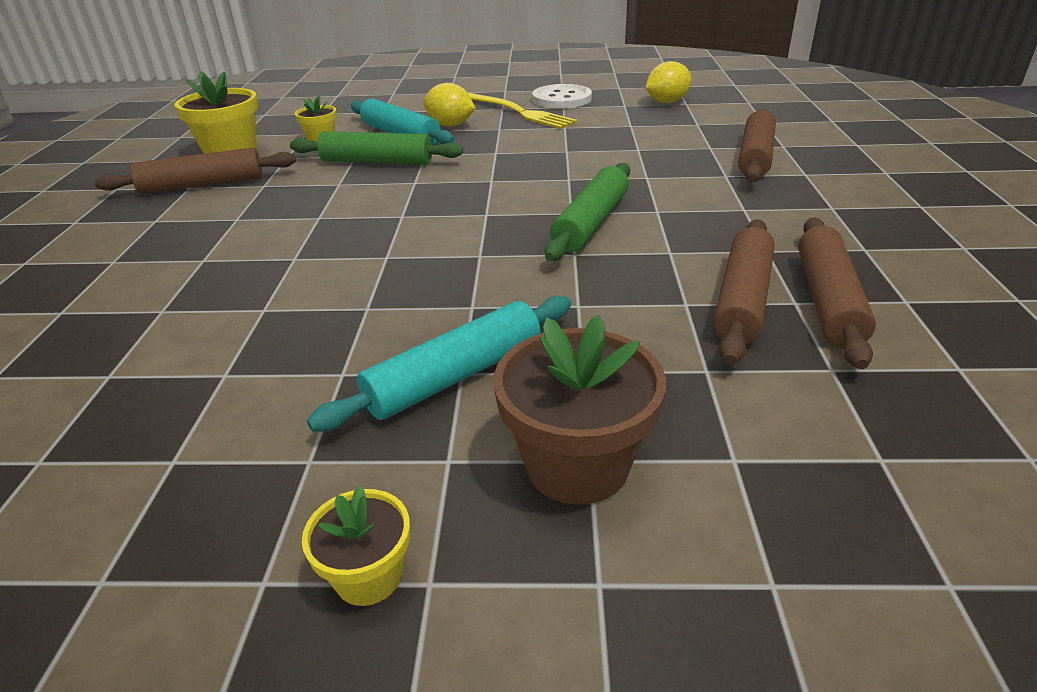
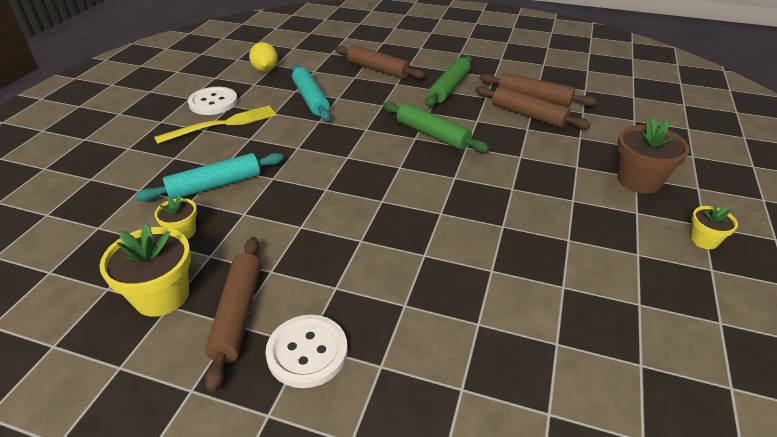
camera: 75 degrees left, 5 degrees up
(144, 223) = (307, 352): none -> white button
(377, 162) = (269, 203): green rolling pin -> green rolling pin (449, 88)
(450, 125) = (218, 158): yellow lemon -> none
(455, 376) = (576, 202): turquoise rolling pin -> turquoise rolling pin (311, 99)

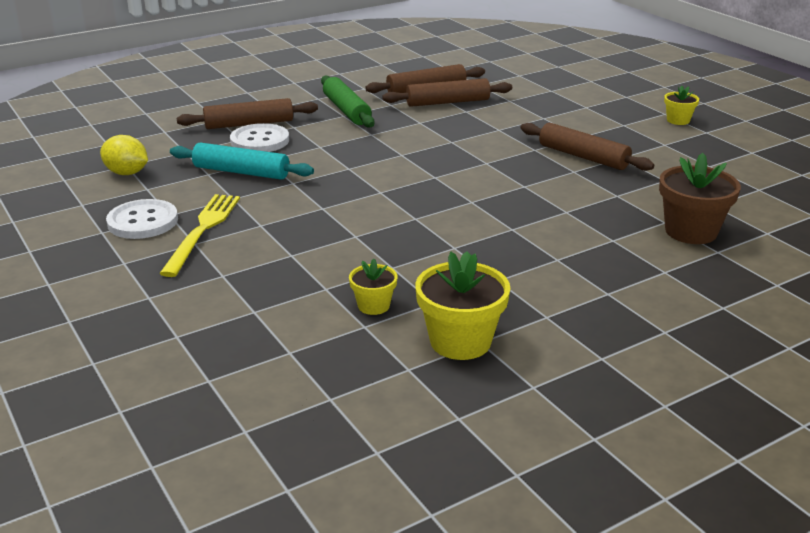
camera: 50 degrees left, 10 degrees down
(215, 185) = (318, 267): turquoise rolling pin -> none
(238, 314) = (535, 311): brown rolling pin -> brown rolling pin (583, 156)
(307, 352) = (617, 295): white button -> white button (260, 141)
(432, 134) = (409, 146): green rolling pin -> none
(639, 180) = (591, 108): brown flower pot -> brown flower pot (691, 231)

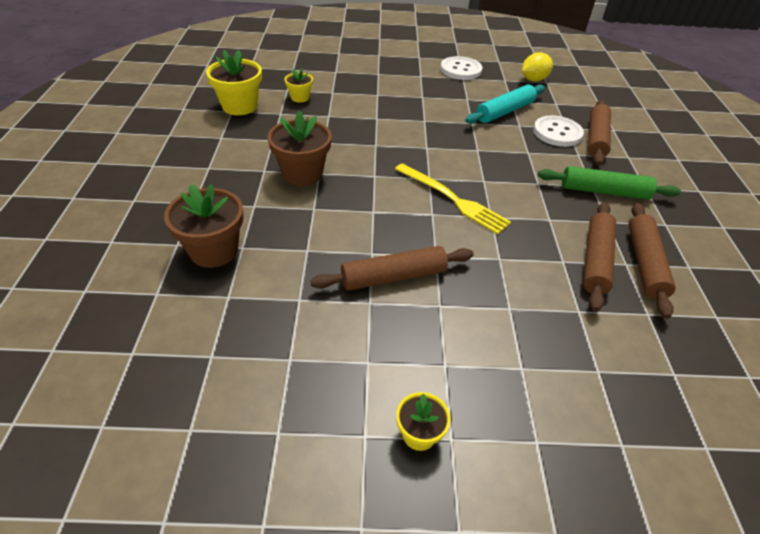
camera: 120 degrees right, 15 degrees up
(203, 230) = (432, 81): yellow fork -> yellow fork (453, 199)
(527, 237) = (302, 173): none -> brown flower pot

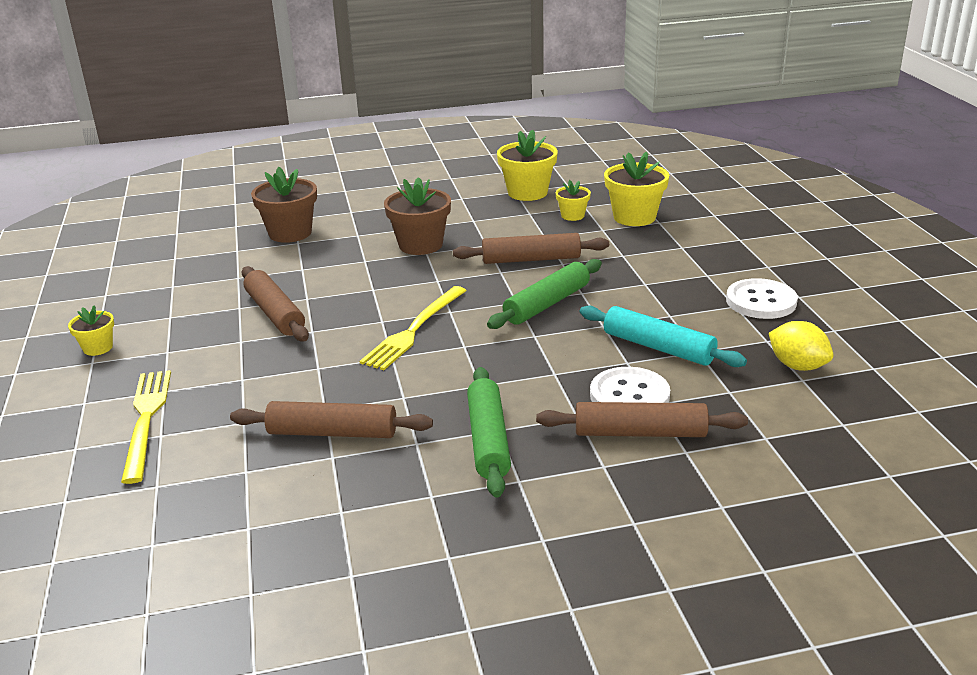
camera: 80 degrees right, 15 degrees down
(321, 77) = (634, 217): none -> yellow flower pot
(435, 136) = (547, 304): none -> green rolling pin
(573, 382) = (146, 419): none -> yellow fork
(645, 264) = (336, 472): brown rolling pin -> brown rolling pin (531, 259)

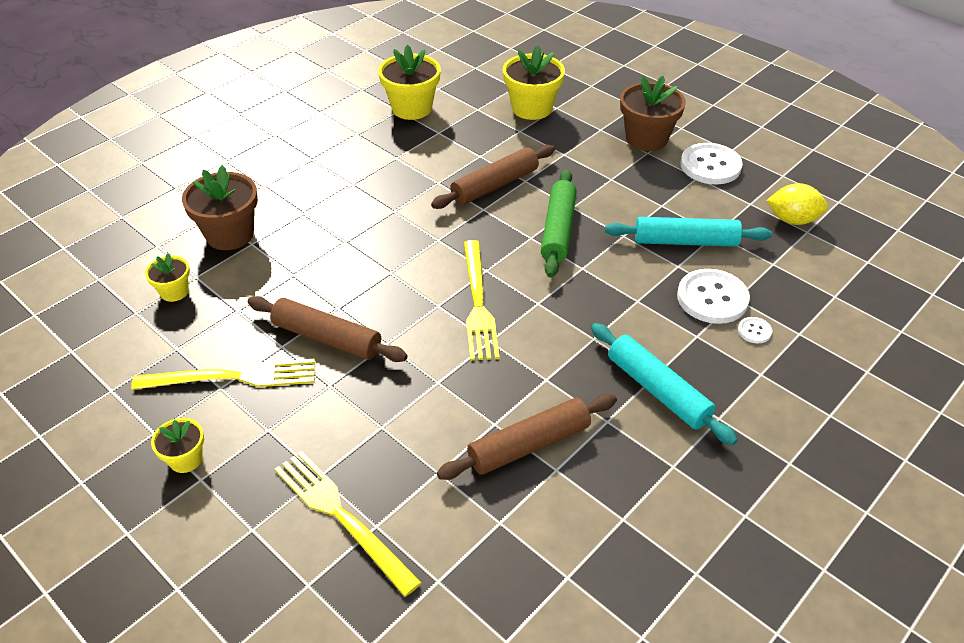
camera: 35 degrees left, 15 degrees up
(185, 314) = (233, 377): none -> yellow fork
(420, 245) = (378, 203): brown flower pot -> brown flower pot (646, 139)
(488, 440) = (657, 390): green rolling pin -> turquoise rolling pin
(572, 215) = (479, 123): yellow flower pot -> yellow flower pot (174, 292)
(640, 433) = (754, 331): brown rolling pin -> white button

